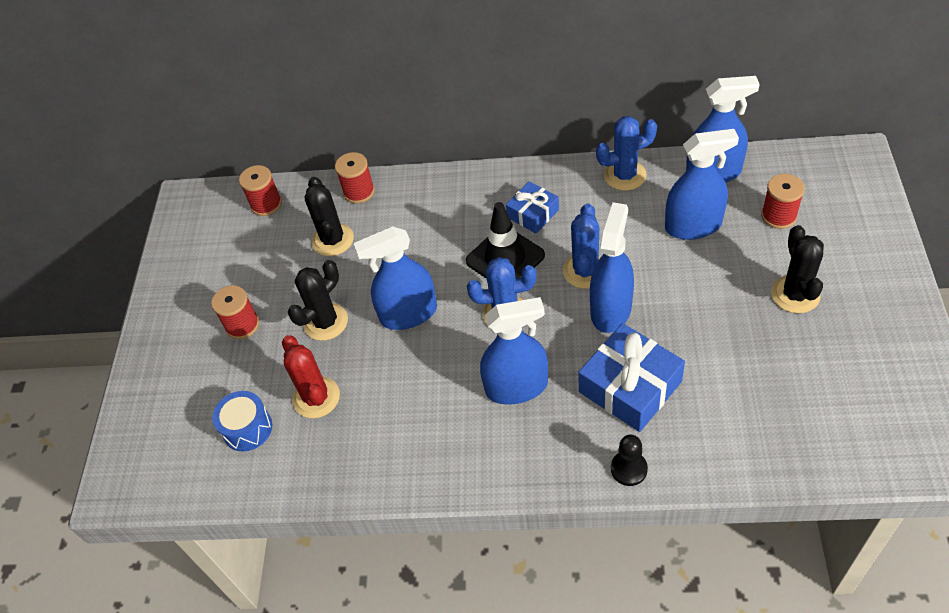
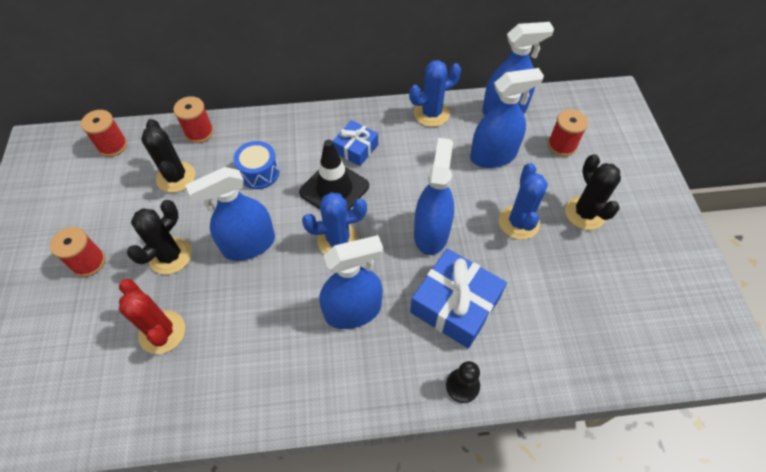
camera: 15 degrees left, 5 degrees up
(247, 428) = (93, 369): blue drum -> blue drum (259, 173)
(585, 271) = (405, 198): blue cactus -> blue cactus (519, 222)

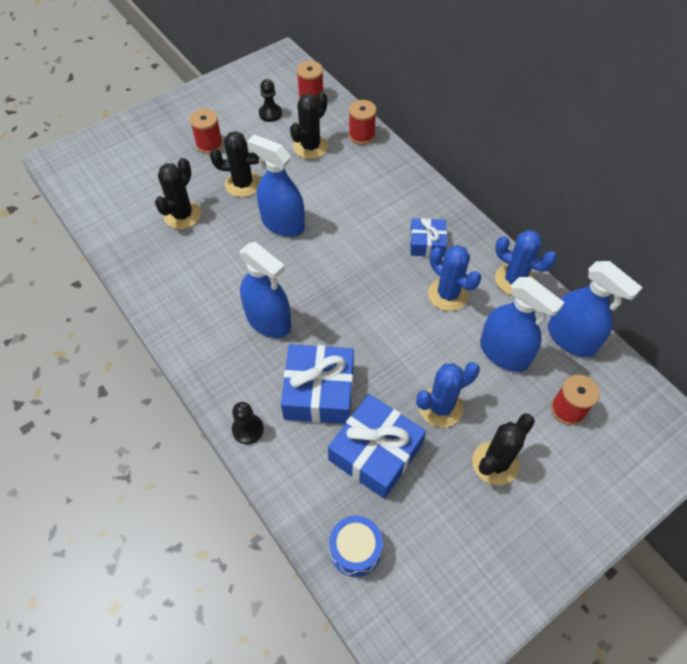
camera: 60 degrees right, 0 degrees up
(101, 189) = (270, 113): none -> black pawn
(162, 332) = (182, 215): red cactus -> black cactus
(259, 173) = (352, 193): blue drum -> blue drum (355, 550)
(334, 189) = (373, 250): black traffic cone -> none
(338, 240) = (325, 278): blue cactus -> blue cactus (448, 294)
(431, 233) = (379, 341): blue spray bottle -> none
(537, 290) = (375, 452): none -> blue gift

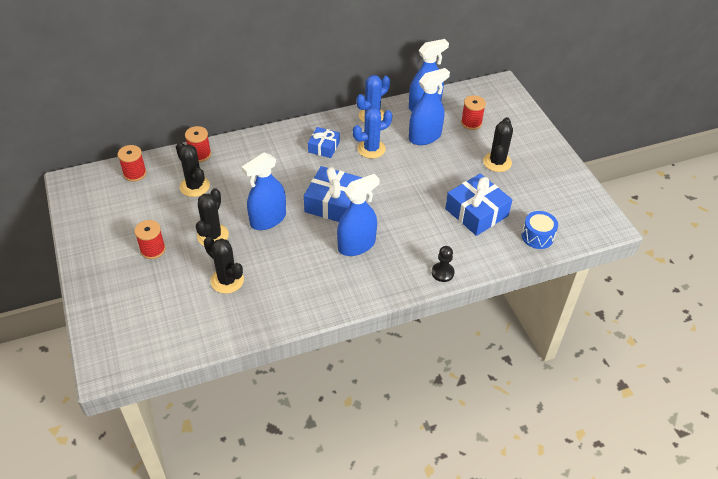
camera: 75 degrees left, 10 degrees down
(270, 113) = (140, 203): black pawn -> none
(319, 391) = (424, 230): blue gift -> blue gift (333, 203)
(440, 407) = (454, 175): blue cactus -> none
(495, 463) = (497, 162): black cactus -> black cactus turned 45 degrees clockwise

